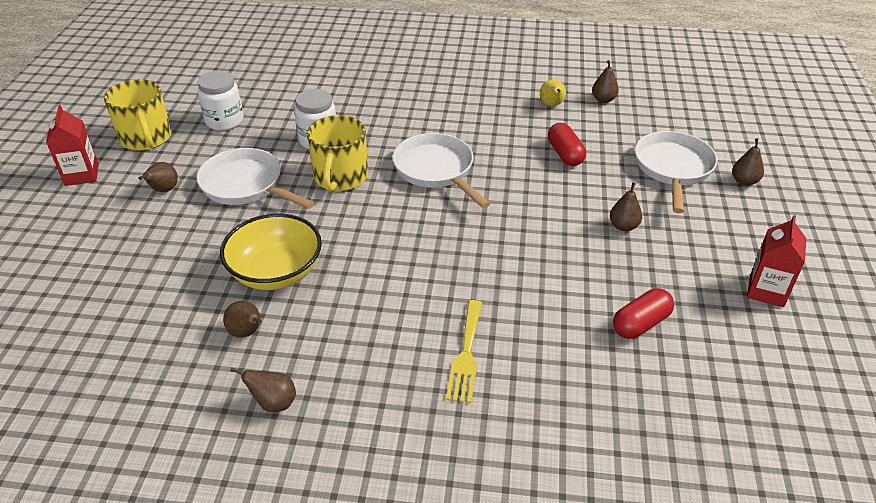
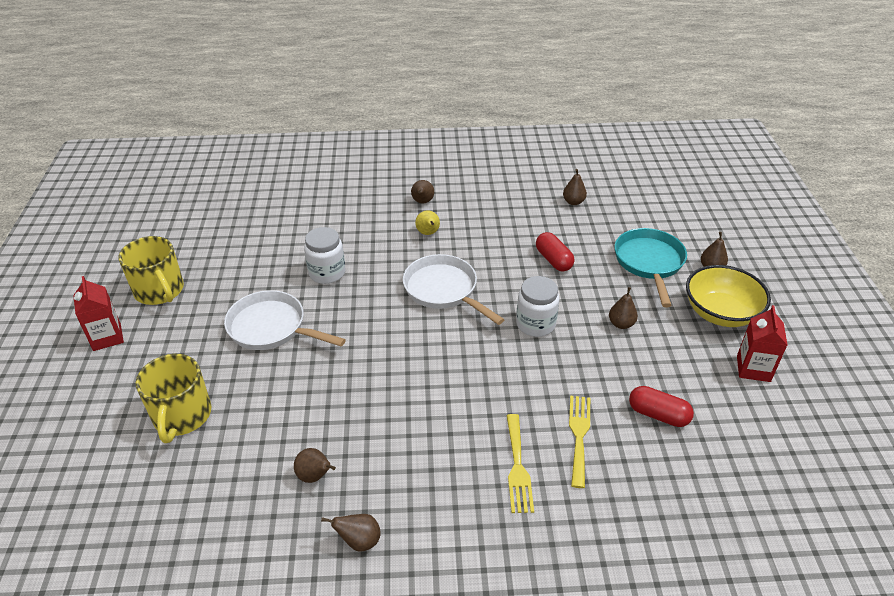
camera: 10 degrees left, 0 degrees up
(164, 190) = (193, 343): brown pear -> brown pear (422, 202)
(224, 121) = (231, 264): white jar -> white jar (535, 324)
(276, 272) = (325, 412): yellow bowl -> yellow bowl (720, 313)
(340, 177) = (358, 308): yellow mug -> yellow mug (182, 416)
(544, 332) = (579, 435): none -> yellow fork
(552, 105) = (530, 212): yellow pear -> yellow pear (428, 233)
(640, 324) = (658, 415): red capsule -> red capsule turned 75 degrees clockwise
(673, 169) = (649, 263): white pan -> turquoise pan

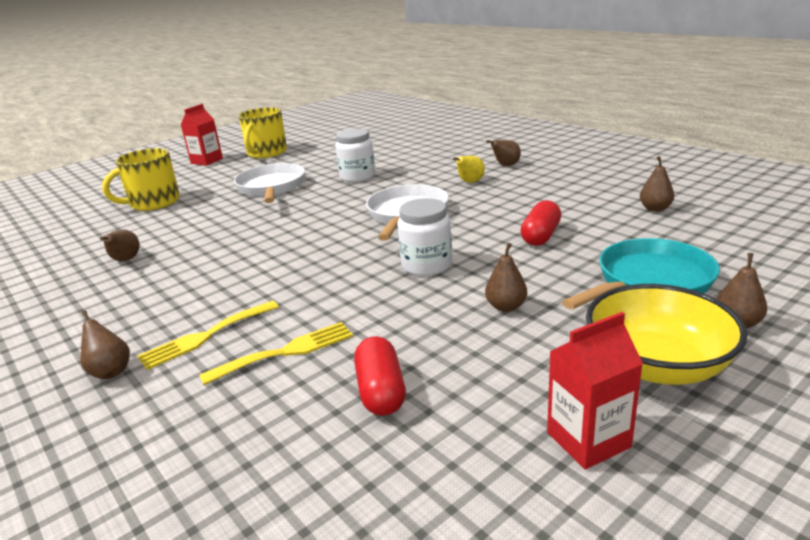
camera: 55 degrees right, 15 degrees down
(359, 541) = (62, 303): brown pear -> brown pear (110, 371)

